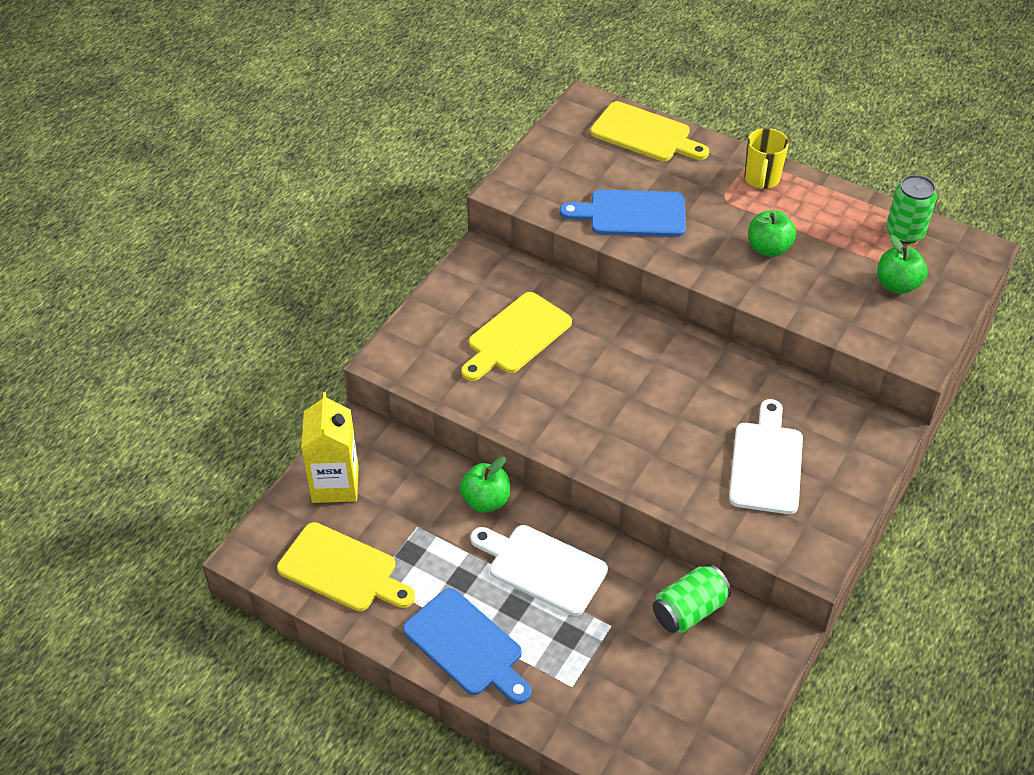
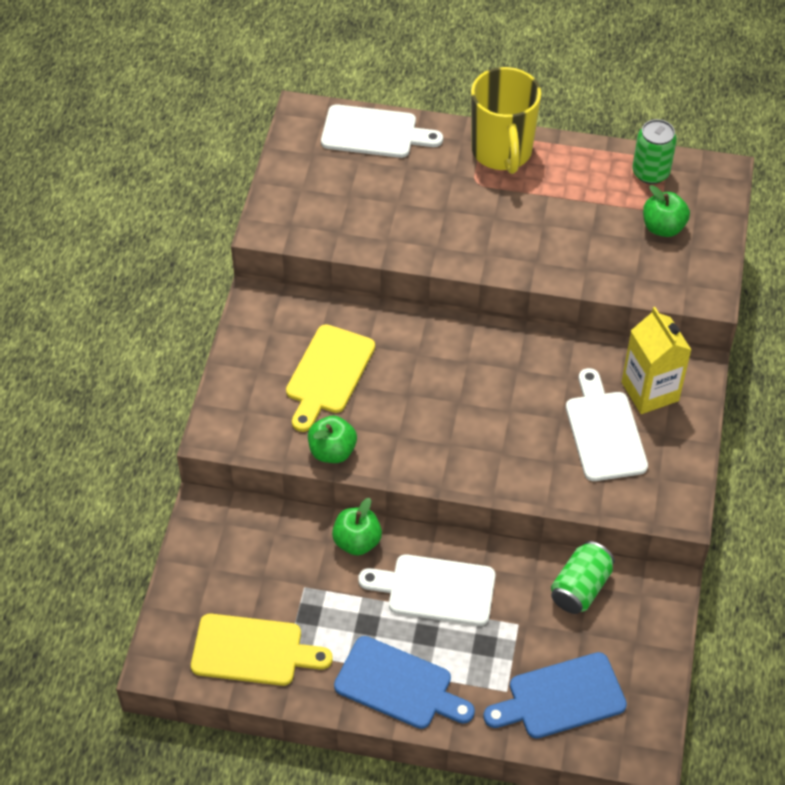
camera: 20 degrees left, 5 degrees up
(335, 484) = (208, 570): yellow carton -> yellow carton (650, 391)
(631, 214) = (396, 222): blue cutting board -> blue cutting board (560, 697)
(645, 134) = (374, 133): yellow cutting board -> white cutting board
(761, 179) = (502, 152): yellow mug -> yellow mug, size x1.72
(768, 248) = (536, 223): green apple -> green apple (332, 451)

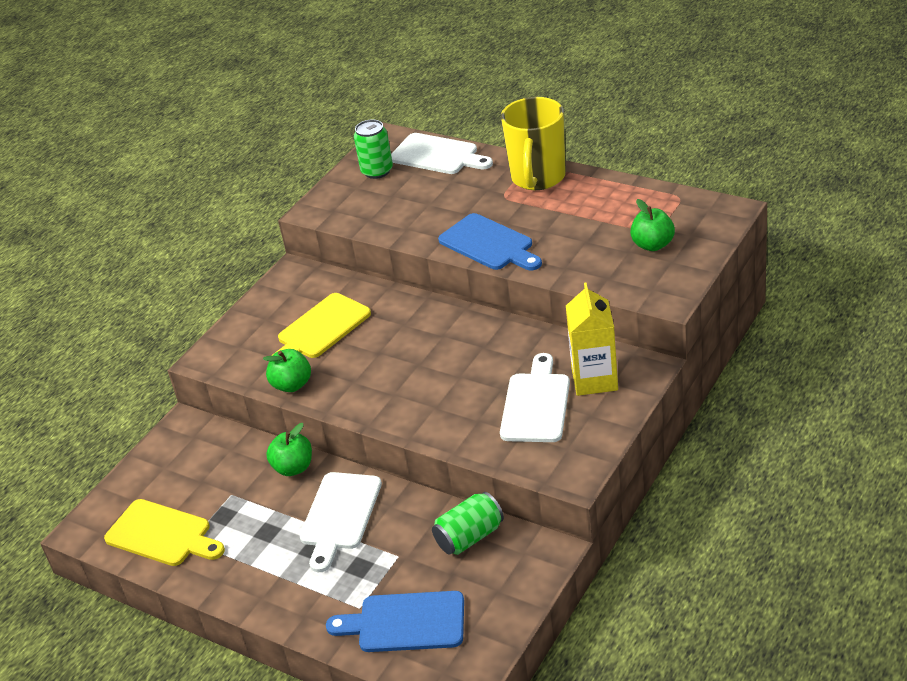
camera: 25 degrees right, 15 degrees down
(399, 685) = (268, 584): blue cutting board -> blue cutting board (489, 244)
(435, 589) = (339, 515): white cutting board -> white cutting board turned 105 degrees counterclockwise
(650, 173) = (662, 204): green can -> green can (377, 171)

